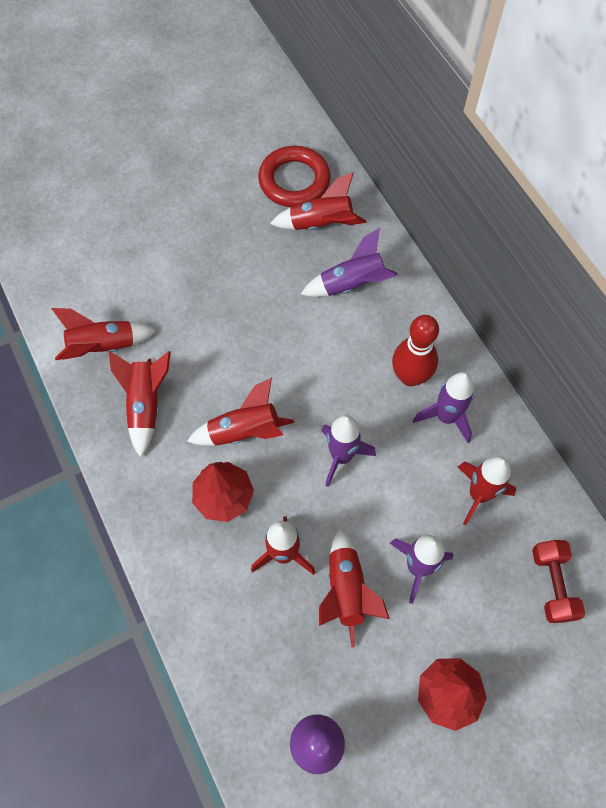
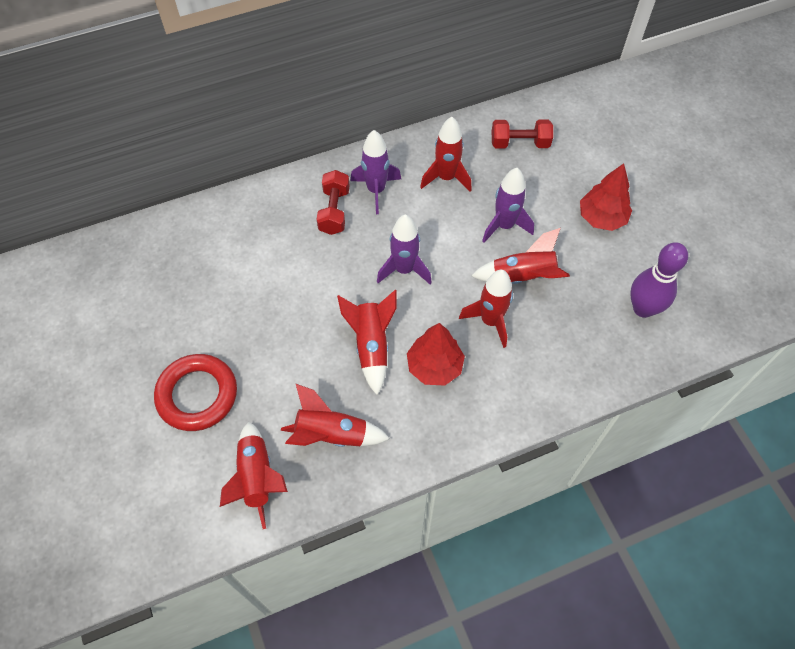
camera: 85 degrees left, 5 degrees down
(294, 181) = (94, 284): red ring -> red ring (197, 395)
(321, 224) = (155, 264): red rocket -> none
(352, 284) = (231, 245): purple rocket -> none
(410, 376) = (334, 211): red bowling pin -> red dumbbell

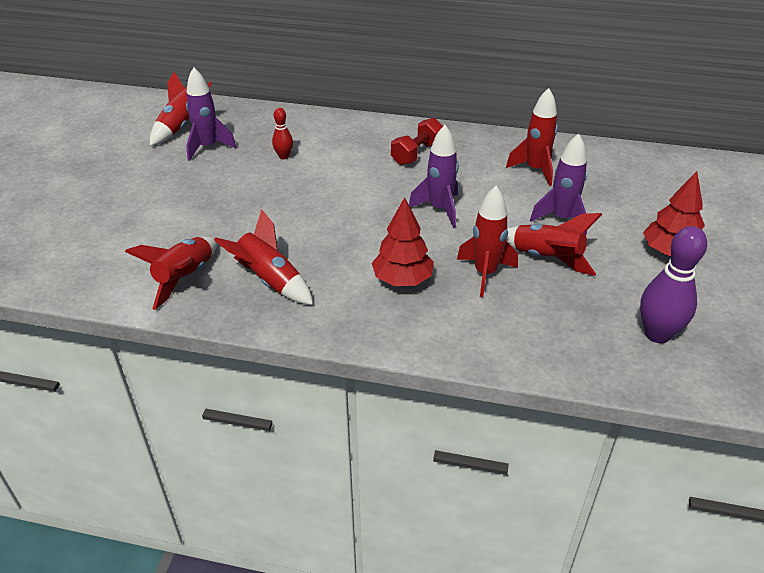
camera: 35 degrees right, 20 degrees down
(197, 395) = (199, 210): red ring -> none
(216, 281) = (284, 156): none -> red bowling pin
(371, 346) = (362, 242): red rocket -> red rocket (182, 127)
(376, 190) = (464, 155): purple rocket -> purple rocket (208, 147)
(519, 143) = (628, 174): red dumbbell -> none

